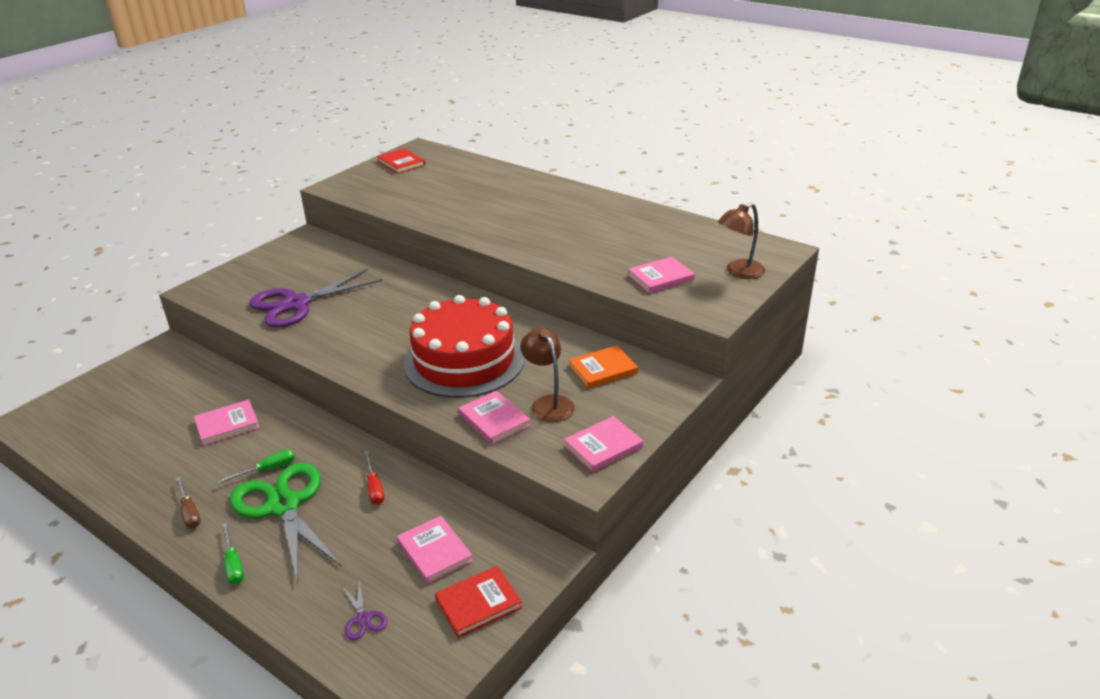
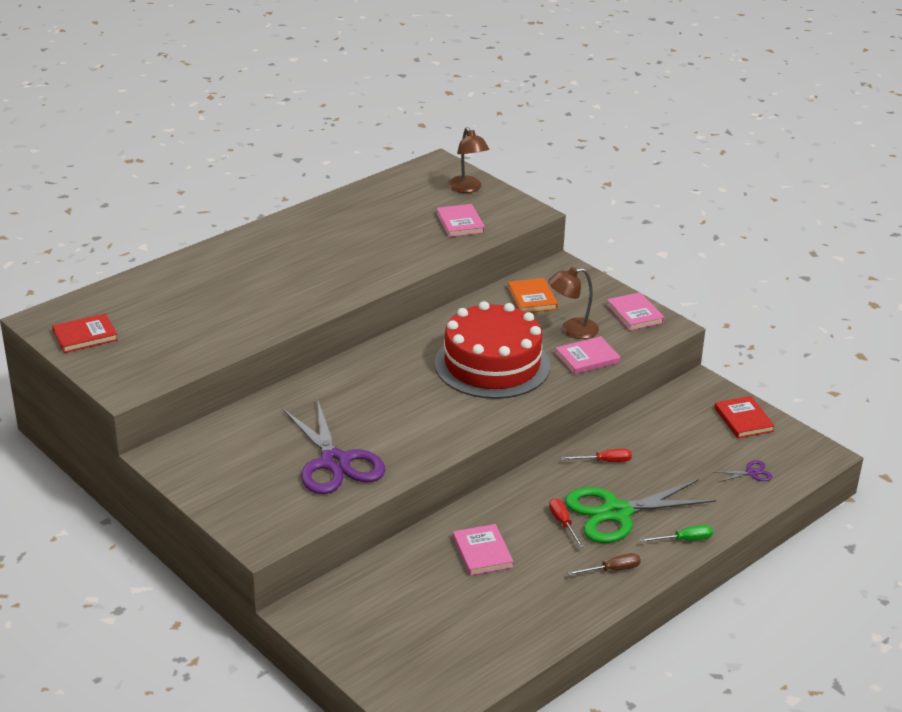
camera: 80 degrees left, 0 degrees up
(267, 469) = (563, 523): green screwdriver -> red screwdriver
(434, 552) = (688, 435): pink book -> none

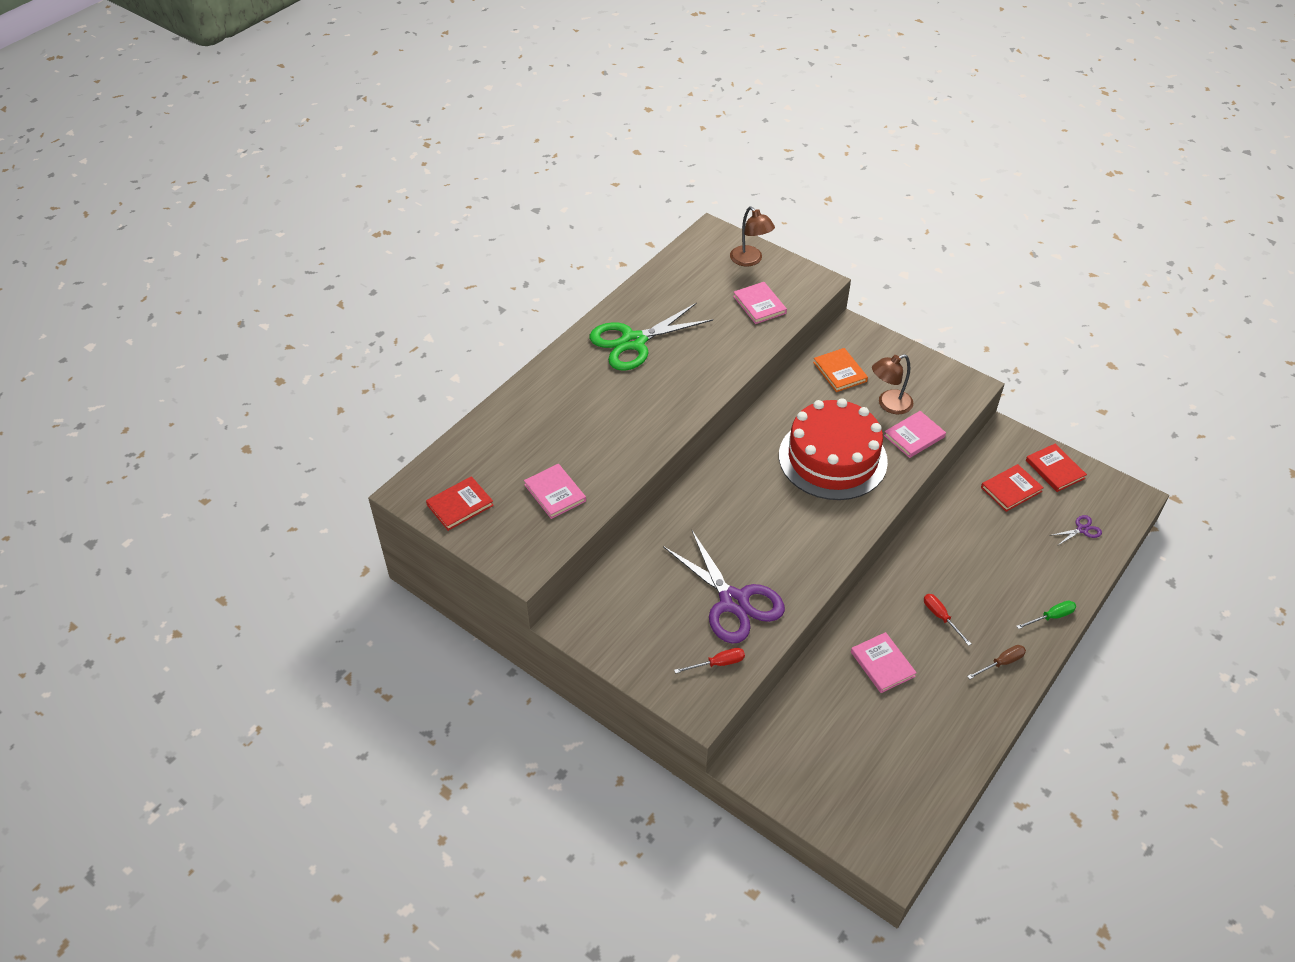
camera: 10 degrees left, 15 degrees up
(604, 461) = (952, 539): red screwdriver -> red screwdriver (717, 664)
(617, 513) = (983, 596): green scissors -> green scissors (633, 342)
(634, 314) = (937, 376): pink book -> pink book (555, 493)
(687, 430) = (1011, 489): none -> red book

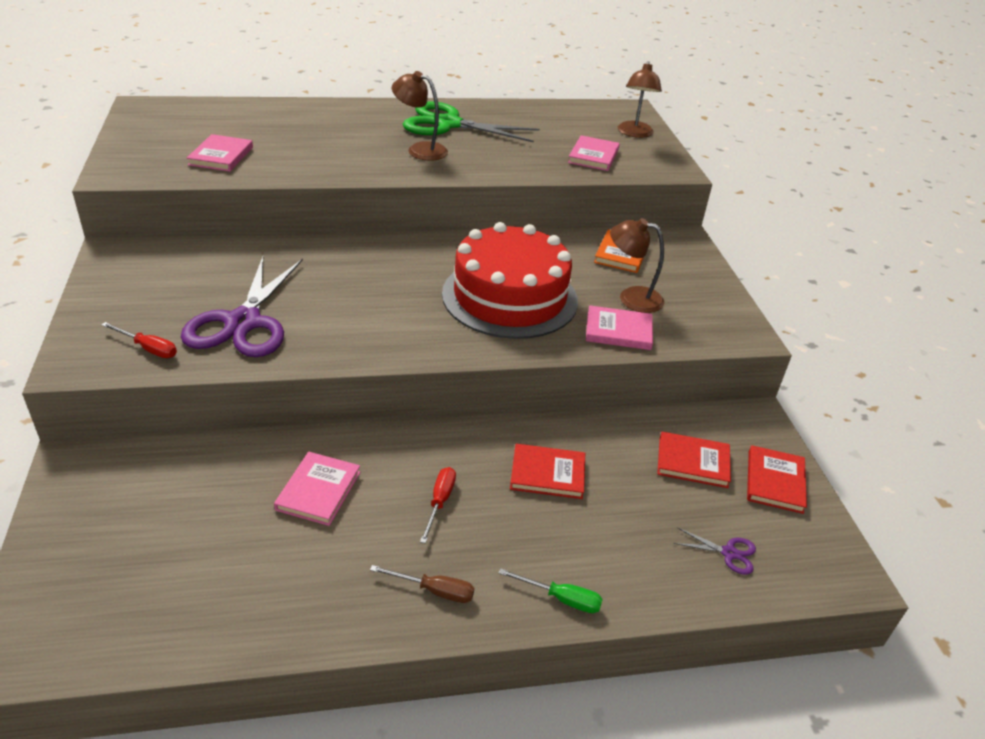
camera: 40 degrees right, 10 degrees down
(460, 505) = (153, 127): red book -> red book (547, 474)
(658, 383) = (420, 150): none -> brown lamp

